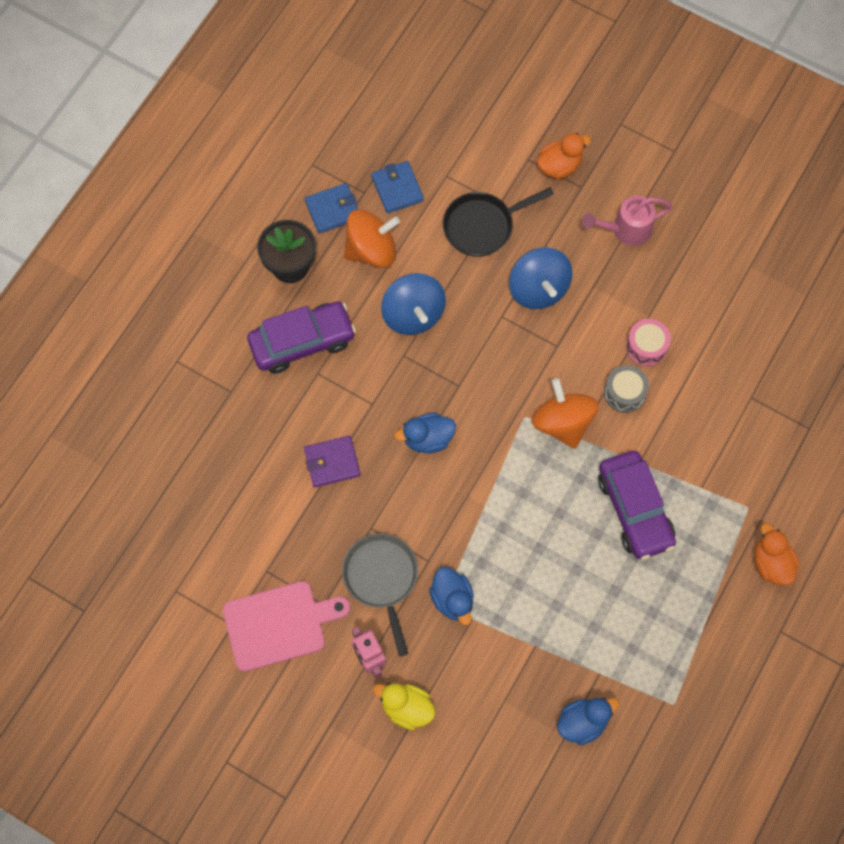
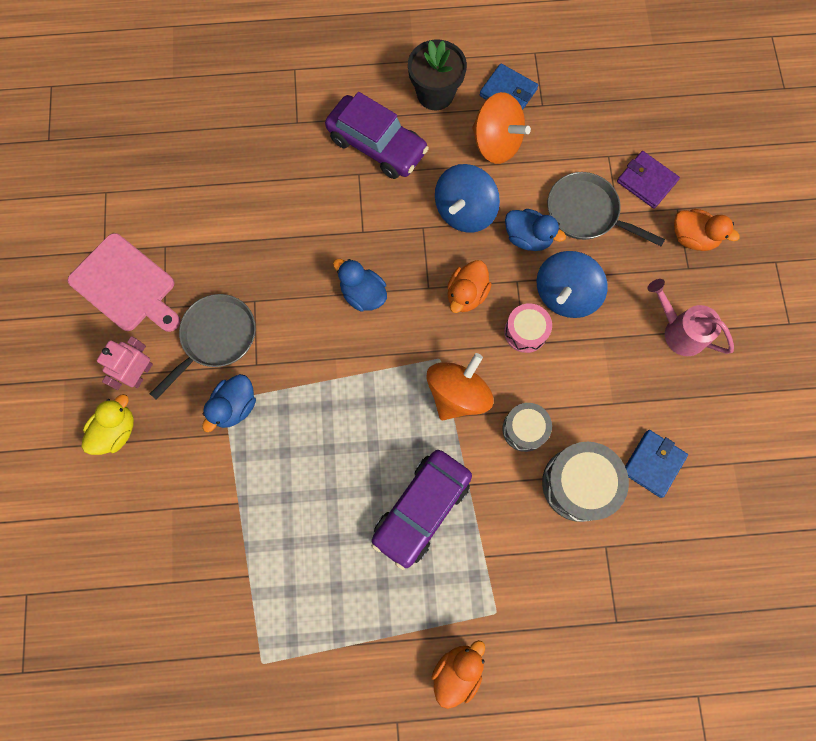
camera: 55 degrees right, 5 degrees up
(332, 462) = (290, 234): purple wallet -> purple wallet (646, 181)
(397, 188) = (566, 127): blue wallet -> blue wallet (653, 463)
(406, 708) = (116, 431): yellow duck -> yellow duck turned 45 degrees clockwise
(482, 226) = (586, 213): black pan -> grey pan
(485, 361) = (466, 294): none -> orange duck
(582, 722) = (194, 590): blue duck -> blue duck (528, 237)
(646, 346) = (582, 420): pink drum -> pink drum (525, 332)
(692, 383) = (578, 484): none -> grey drum

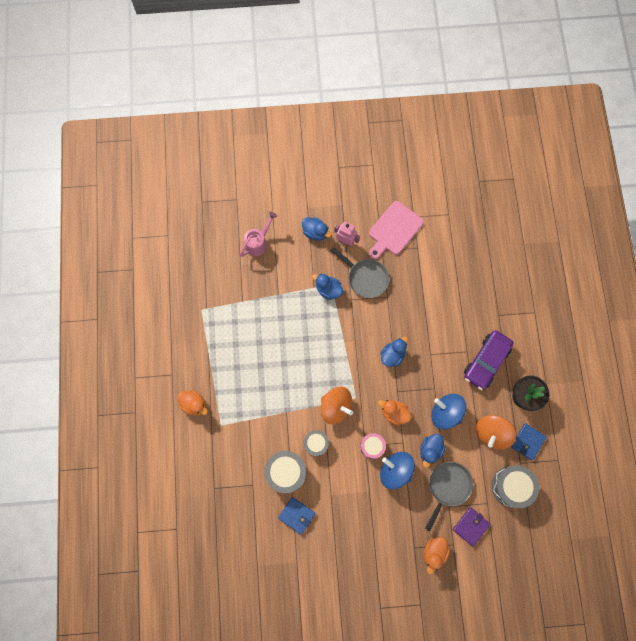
camera: 90 degrees right, 0 degrees up
(116, 431) = (315, 232): yellow duck -> blue duck
(421, 509) = (274, 387): purple car -> none
(580, 119) = (511, 486): none -> grey drum
(679, 331) = (374, 538): pink watering can -> pink watering can (258, 242)

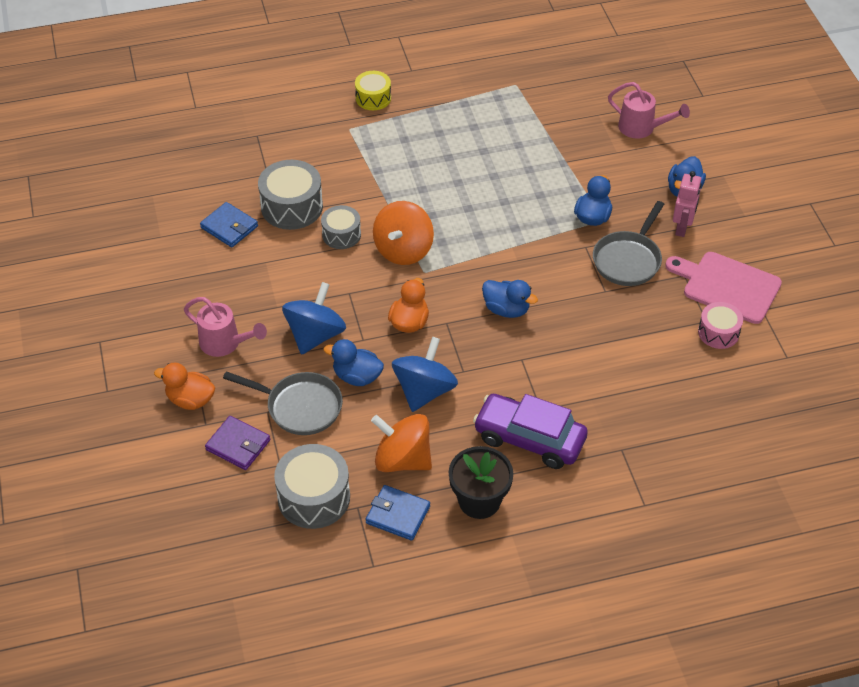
camera: 80 degrees right, 25 degrees down
(194, 404) = (373, 98): orange duck -> yellow drum
(296, 515) = (229, 227): blue wallet -> blue wallet turned 75 degrees counterclockwise
(372, 446) = (349, 301): pink drum -> pink drum (718, 332)
(394, 527) = (225, 343): none -> pink watering can

